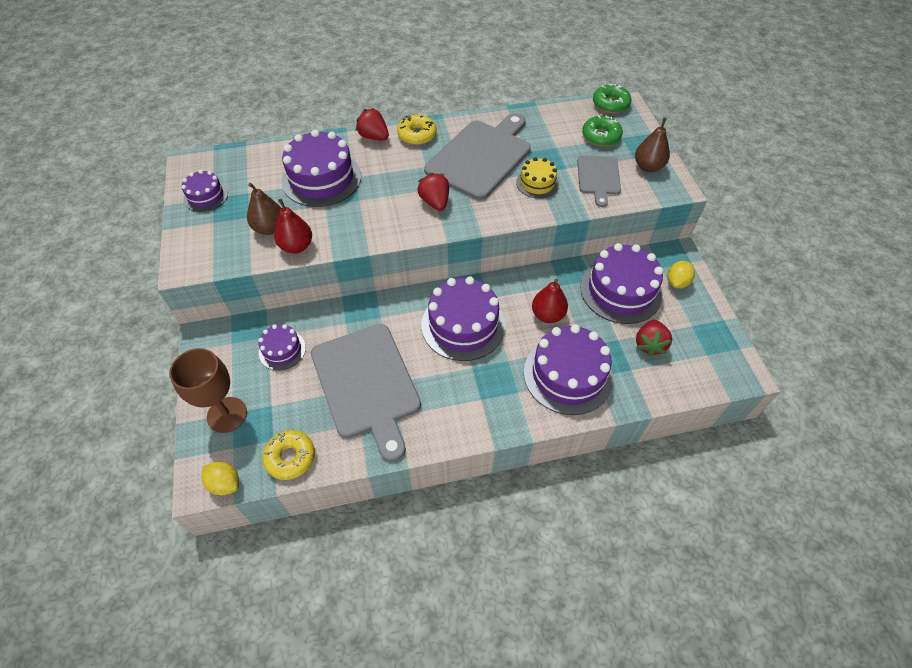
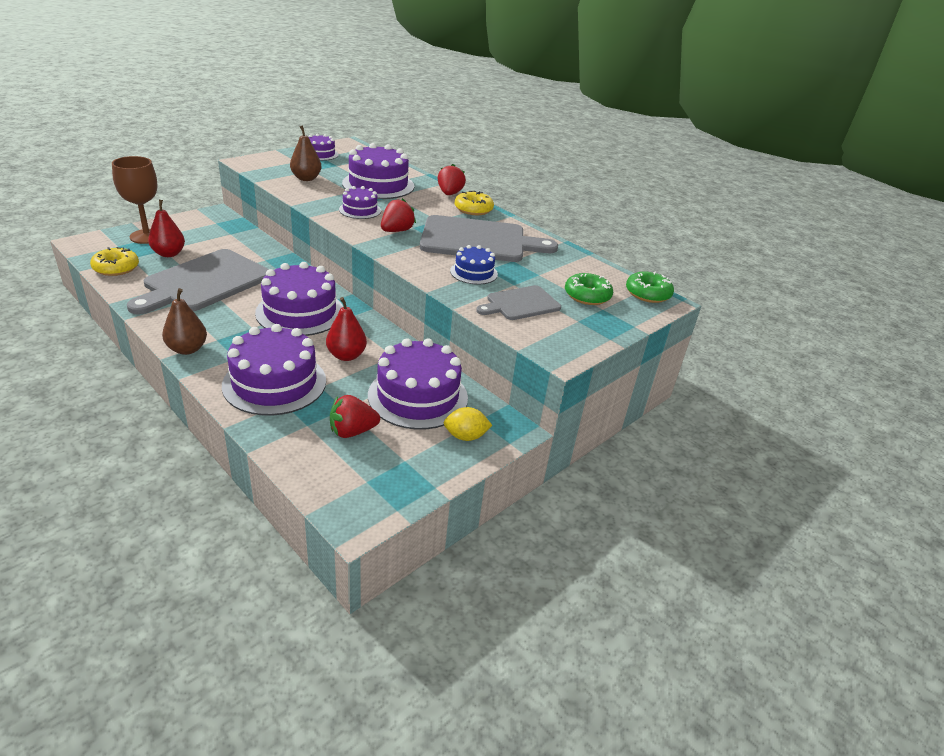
camera: 55 degrees right, 20 degrees down
(225, 483) = (84, 250): yellow lemon -> none
(282, 350) = (220, 242): purple cake -> purple cake (360, 210)
(296, 246) = (295, 190): red pear -> red pear (169, 254)
(537, 183) = (474, 272): yellow cake -> blue cake
(648, 167) = (574, 331): brown pear -> brown pear (187, 349)

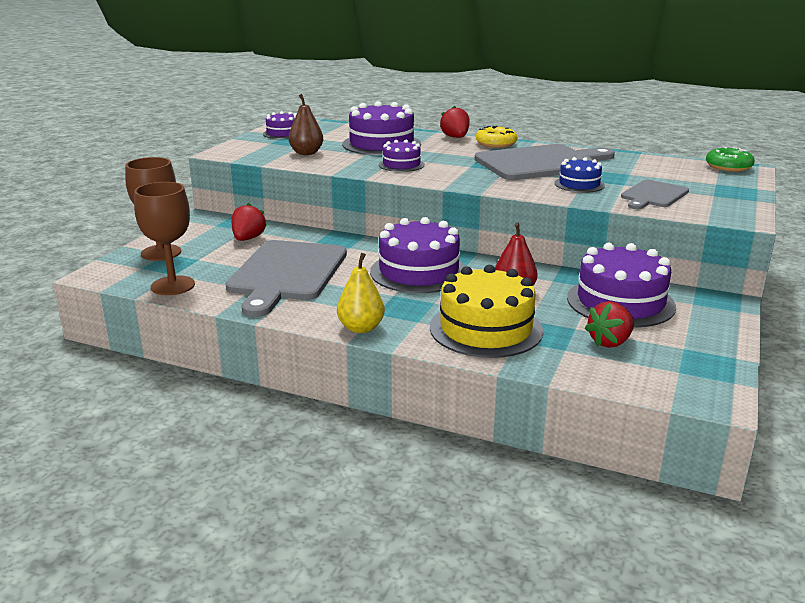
camera: 20 degrees left, 10 degrees down
(116, 268) = (173, 286): yellow donut -> brown goblet
(169, 254) = (210, 261): red pear -> none
(187, 349) = (361, 328): brown pear -> yellow pear
(274, 383) = (486, 329): purple cake -> yellow cake
(396, 231) = (462, 172): red strawberry -> red strawberry (248, 239)
(465, 436) = (702, 317): yellow lemon -> none
(587, 296) = (690, 178): green donut -> none

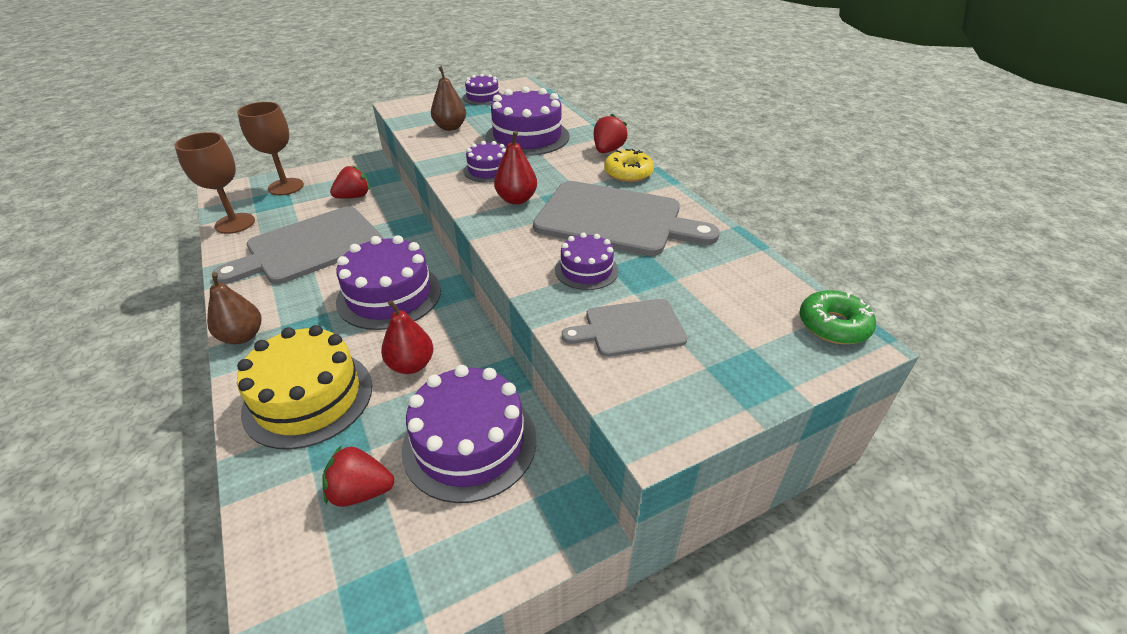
camera: 40 degrees right, 15 degrees up
(361, 328) = (242, 336): yellow pear -> brown pear
(460, 171) = (516, 199): none -> red pear
(579, 184) = (586, 270): blue cake -> purple cake

